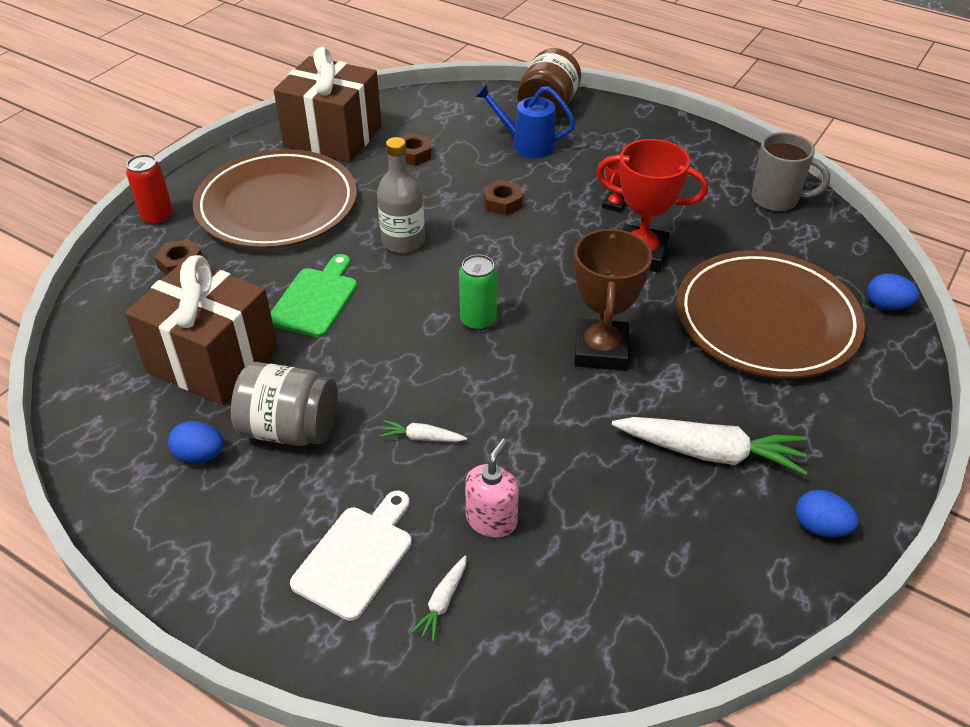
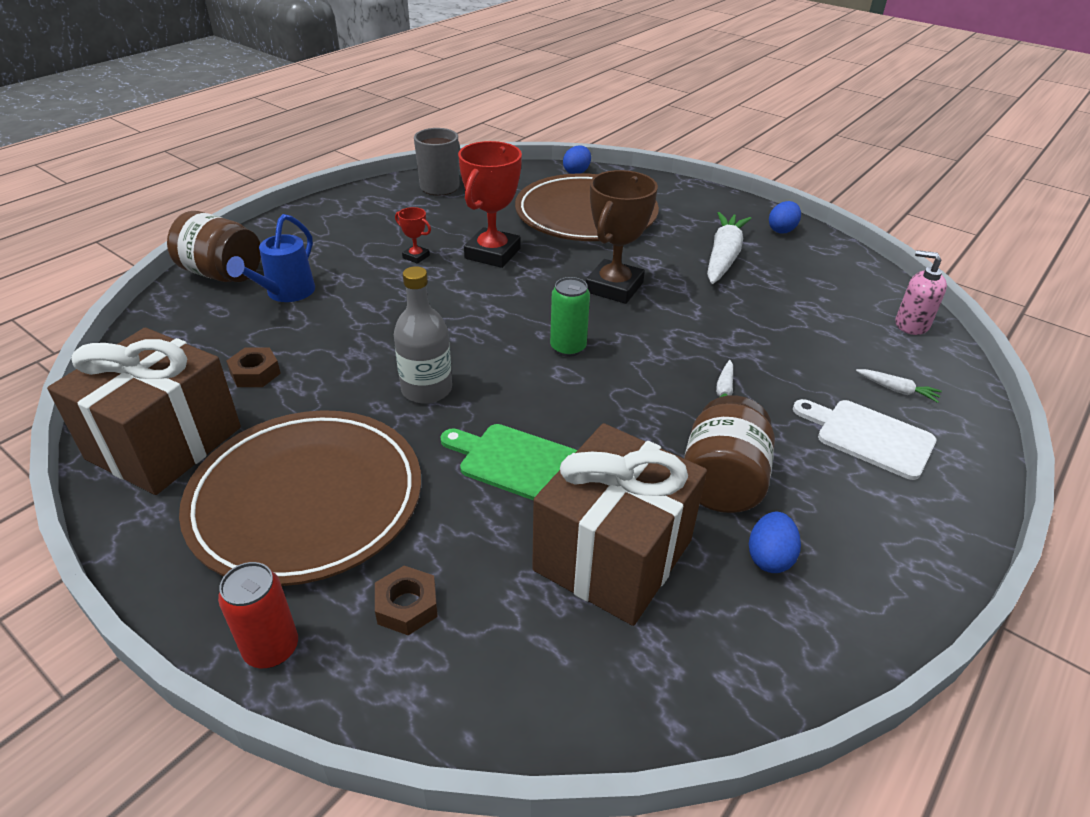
camera: 85 degrees left, 5 degrees down
(290, 429) = (722, 482): grey jar -> brown jar
(491, 520) = (809, 359): pink soap dispenser -> pink soap dispenser (911, 324)
(502, 203) = (384, 318): brown nut -> none
(601, 350) = (614, 287): brown trophy -> brown trophy turned 75 degrees counterclockwise

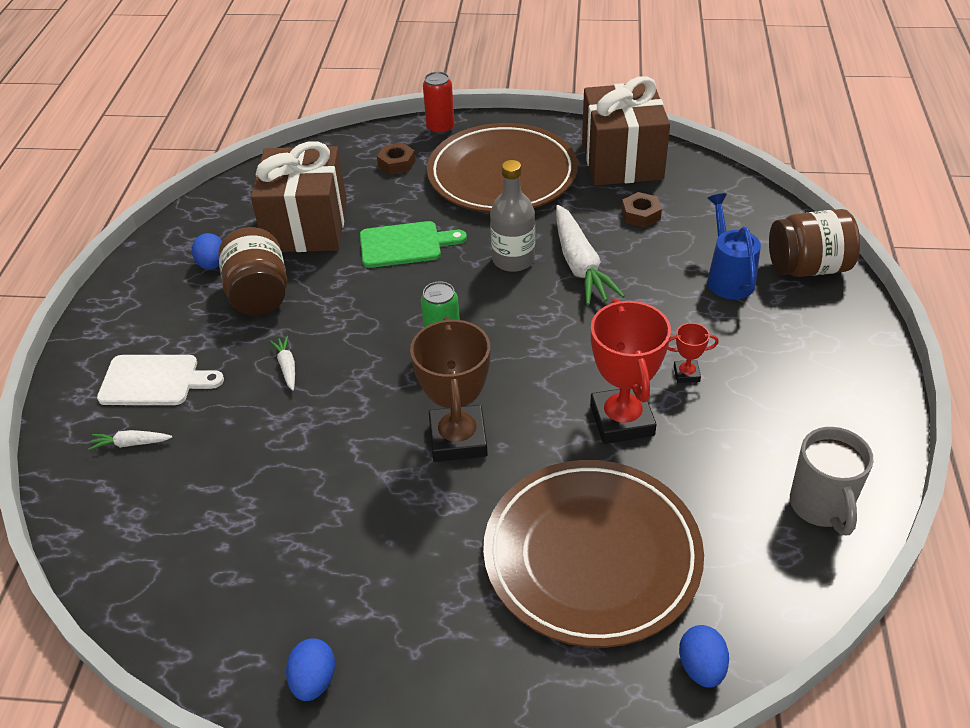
camera: 150 degrees right, 5 degrees up
(723, 257) = (368, 563): white carrot -> white carrot (580, 265)
(911, 324) = (114, 552): pink soap dispenser -> none

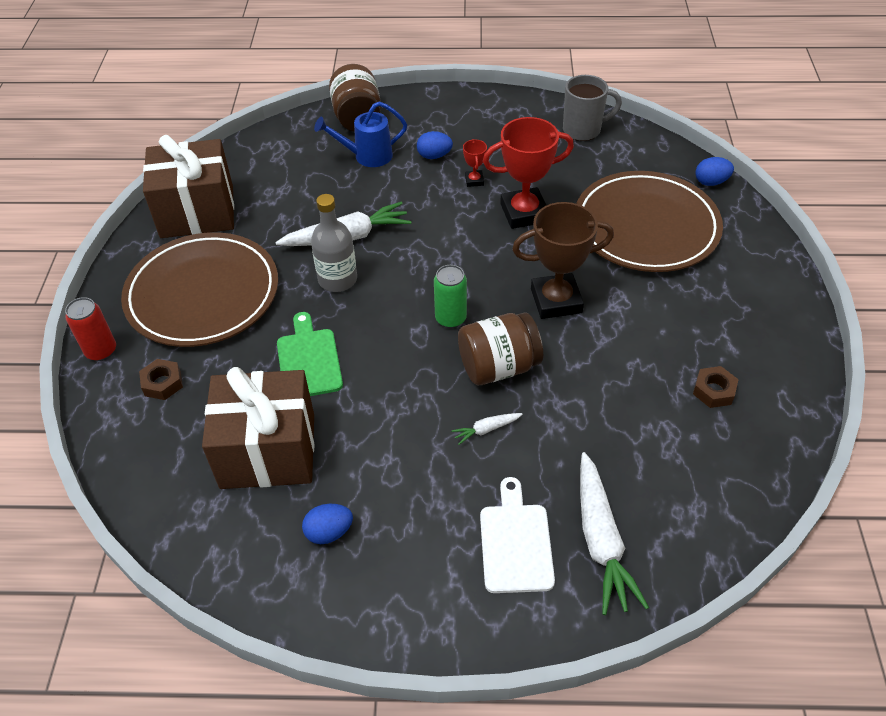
camera: 95 degrees left, 5 degrees up
(131, 443) = (601, 540): white carrot -> white carrot, size x2.18
(259, 294) = (382, 474): brown jar -> brown jar (498, 367)
(314, 680) = (785, 358): blue egg -> blue egg (434, 156)
(641, 215) = (281, 201): brown nut -> brown nut (713, 391)

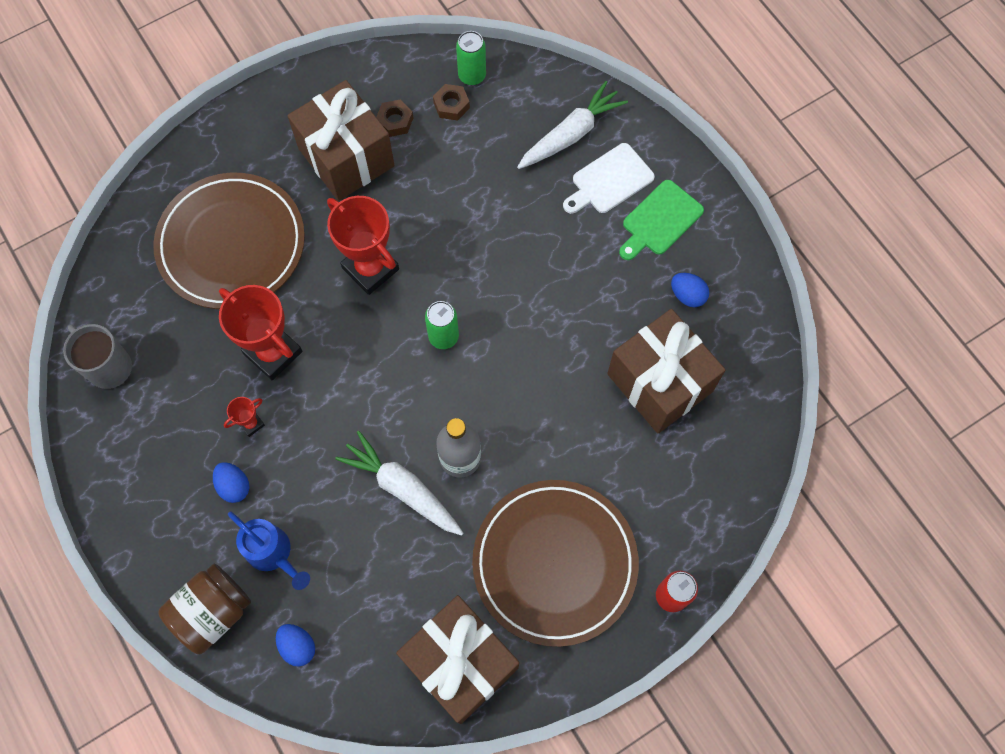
camera: 125 degrees left, 20 degrees up
(162, 383) = (663, 513): brown nut -> brown nut (451, 105)
(308, 360) = (560, 416): green cutting board -> green cutting board (660, 220)
(486, 429) = (534, 247): white carrot -> none
(498, 367) = (470, 272): brown jar -> none
(556, 301) = (370, 268): brown trophy -> red trophy
(691, 335) = (346, 157): none -> brown gift
(711, 182) = (134, 219): blue egg -> blue egg (298, 646)
(739, 487) = (472, 76): none -> green can

